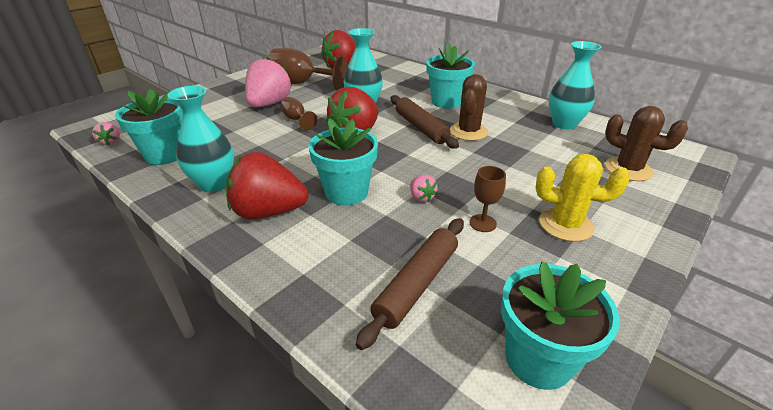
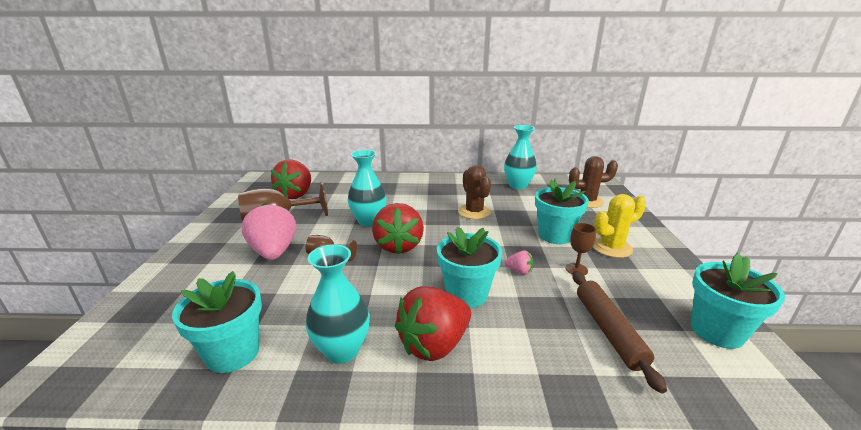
camera: 40 degrees left, 10 degrees down
(111, 142) = (122, 378): pink strawberry -> none
(420, 128) = (439, 221): brown rolling pin -> none
(446, 102) = (426, 195): turquoise flower pot -> turquoise flower pot (555, 235)

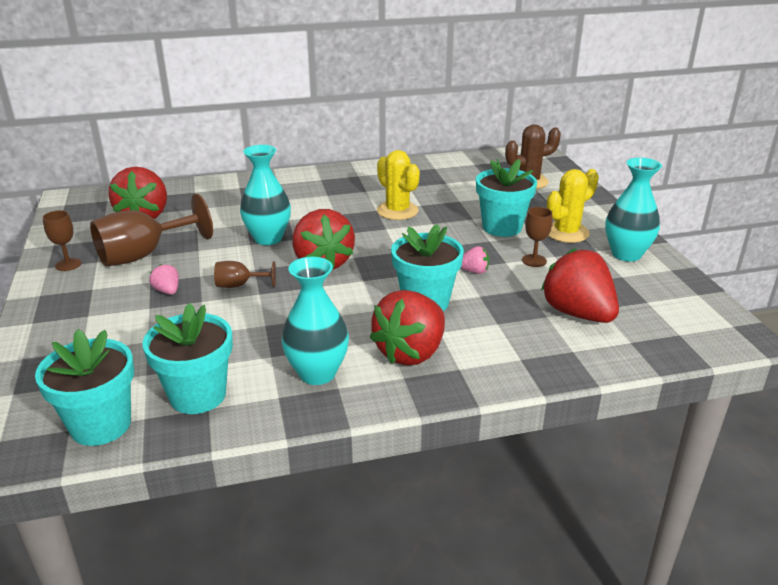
camera: 15 degrees left, 5 degrees up
(224, 222) = (68, 264): none -> brown goblet
(274, 252) = (167, 291): pink strawberry -> pink strawberry, size x0.44
(474, 212) = (397, 211): brown cactus -> yellow cactus
(518, 185) = (439, 170): turquoise vase -> turquoise vase (626, 254)
(608, 331) = (577, 313): brown rolling pin -> red strawberry
(717, 331) = (676, 298): turquoise flower pot -> turquoise flower pot (101, 425)

